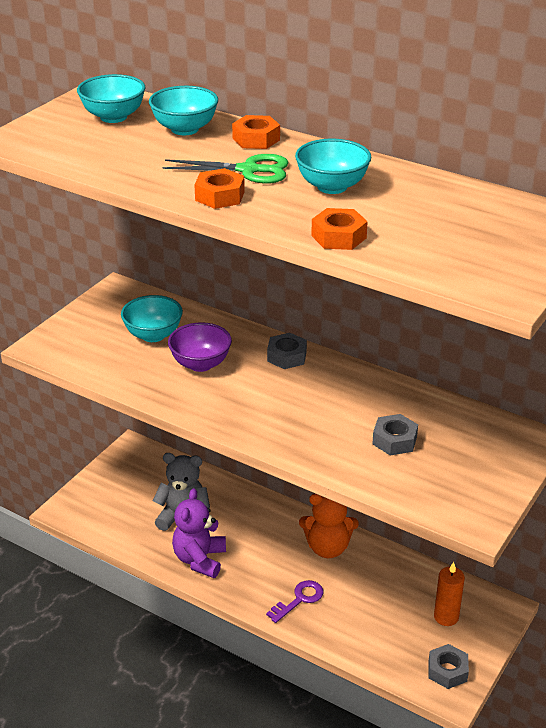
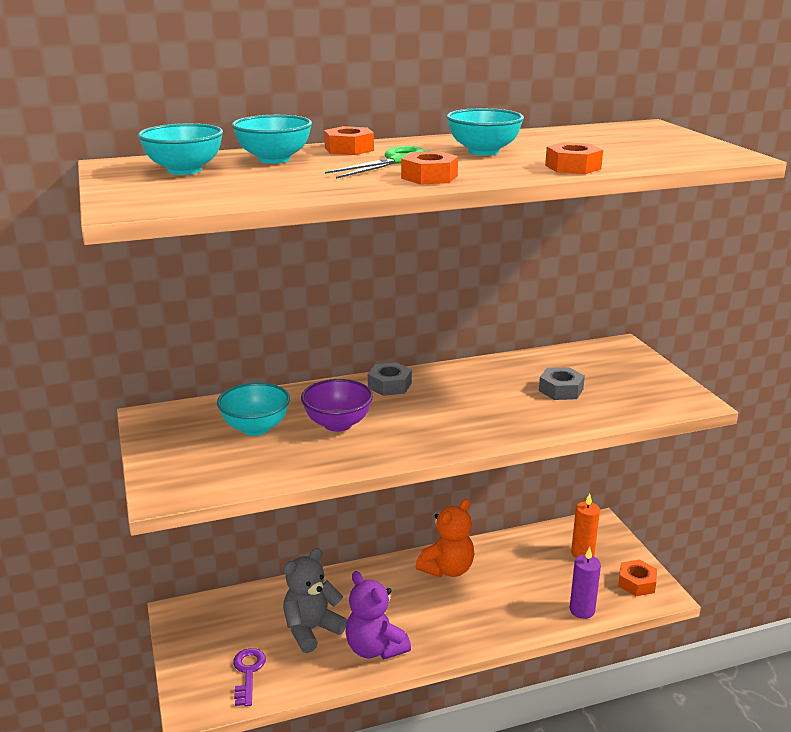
camera: 50 degrees left, 10 degrees down
(299, 599) = (487, 616): purple key -> purple key (248, 672)
(369, 652) = (582, 610): none -> purple candle
(447, 671) = (636, 583): grey nut -> orange nut

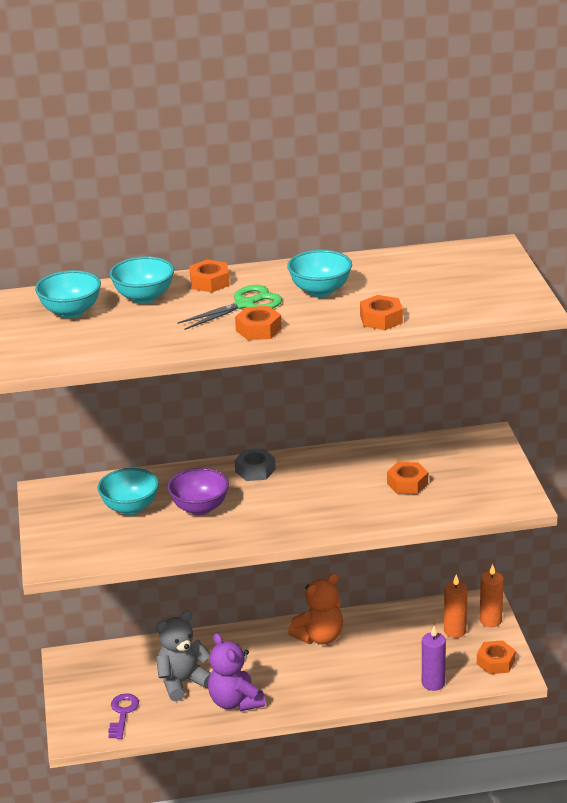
camera: 10 degrees right, 5 degrees up
(560, 390) = (407, 483): grey nut -> orange nut
(613, 541) = (490, 620): none -> orange candle

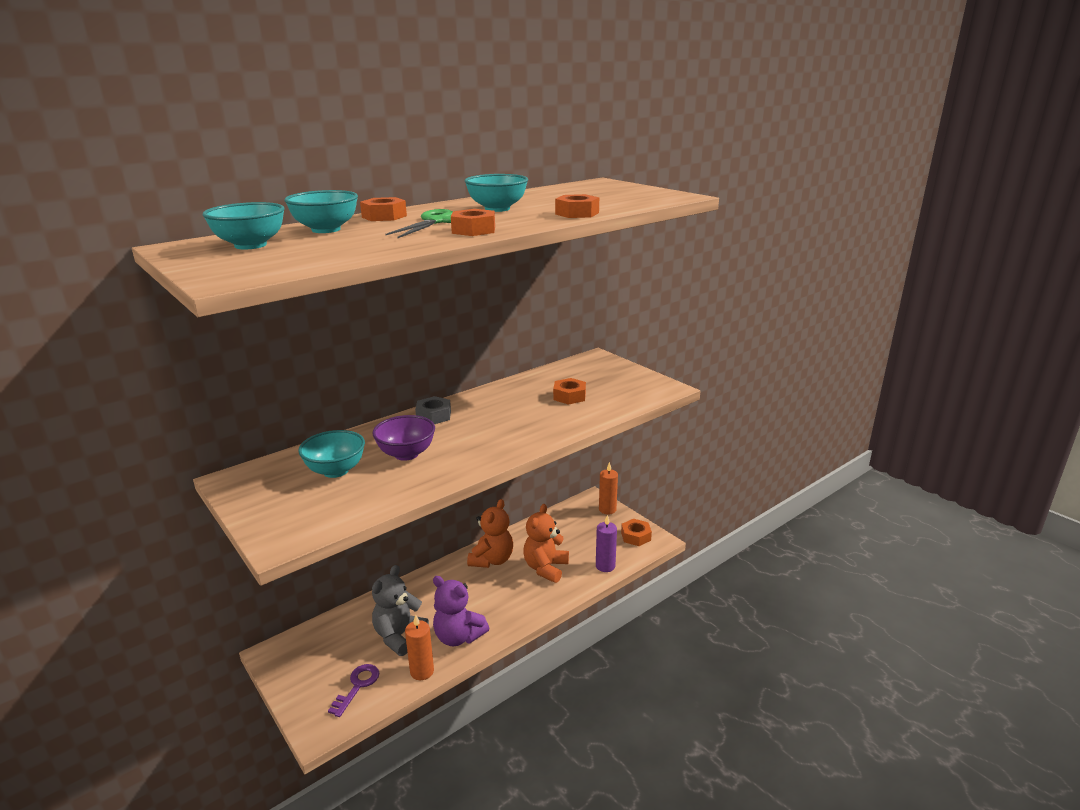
camera: 30 degrees left, 5 degrees down
(122, 713) = (357, 686): purple key -> purple key turned 45 degrees clockwise
(368, 664) = (545, 568): none -> orange teddy bear
(455, 631) = (589, 524): orange candle -> orange candle (422, 671)

